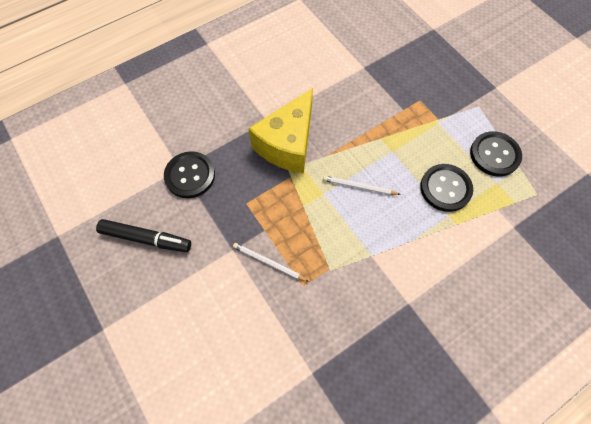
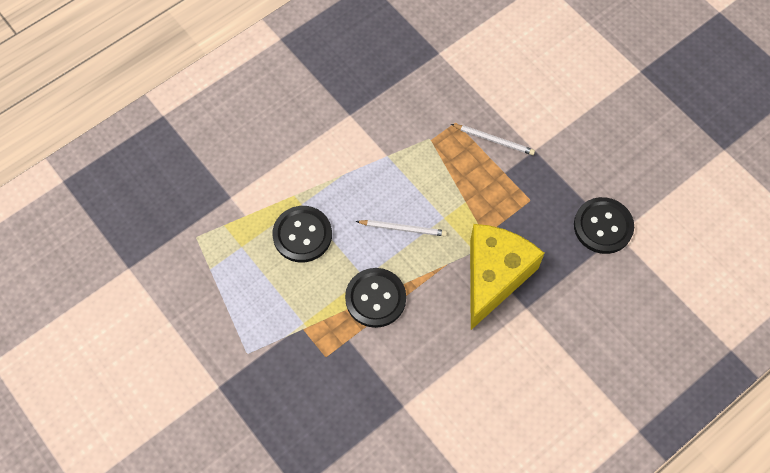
camera: 175 degrees right, 0 degrees up
(146, 238) = (629, 154): black marker -> none
(494, 155) = (237, 283): black button -> black button (375, 298)

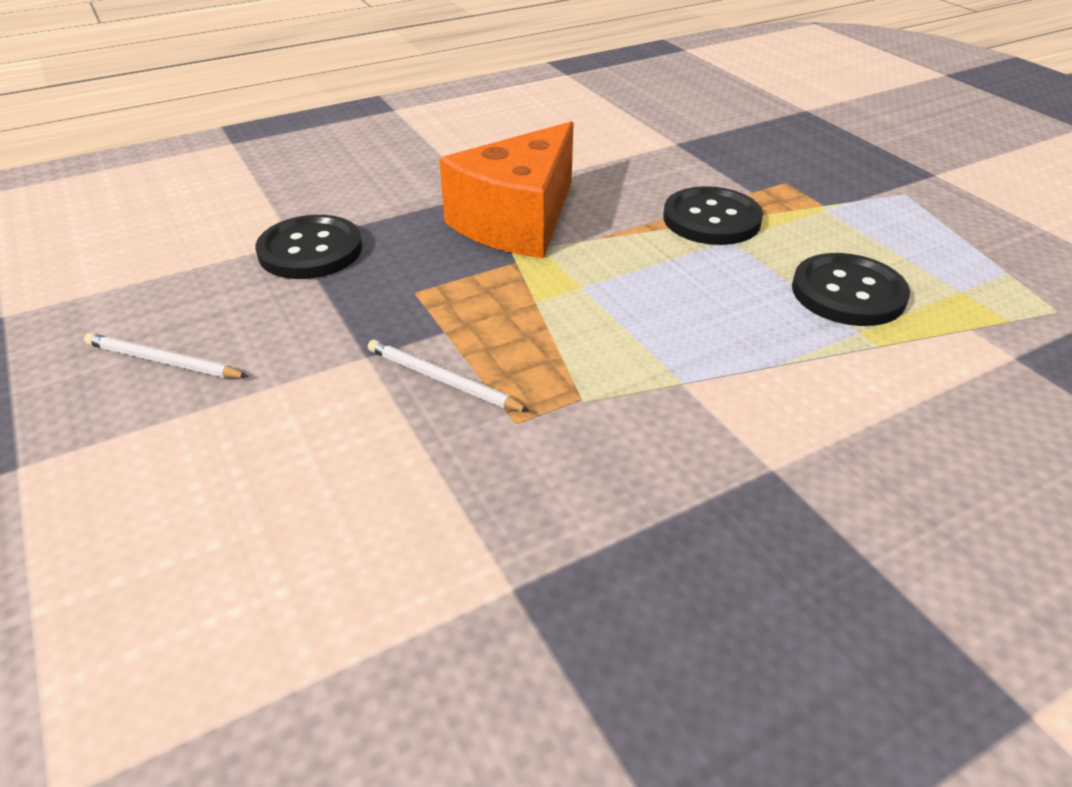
camera: 170 degrees left, 25 degrees down
(403, 228) = (659, 282): white pencil -> white pencil (163, 361)
(494, 276) = (517, 221): yellow cheese -> orange cheese

